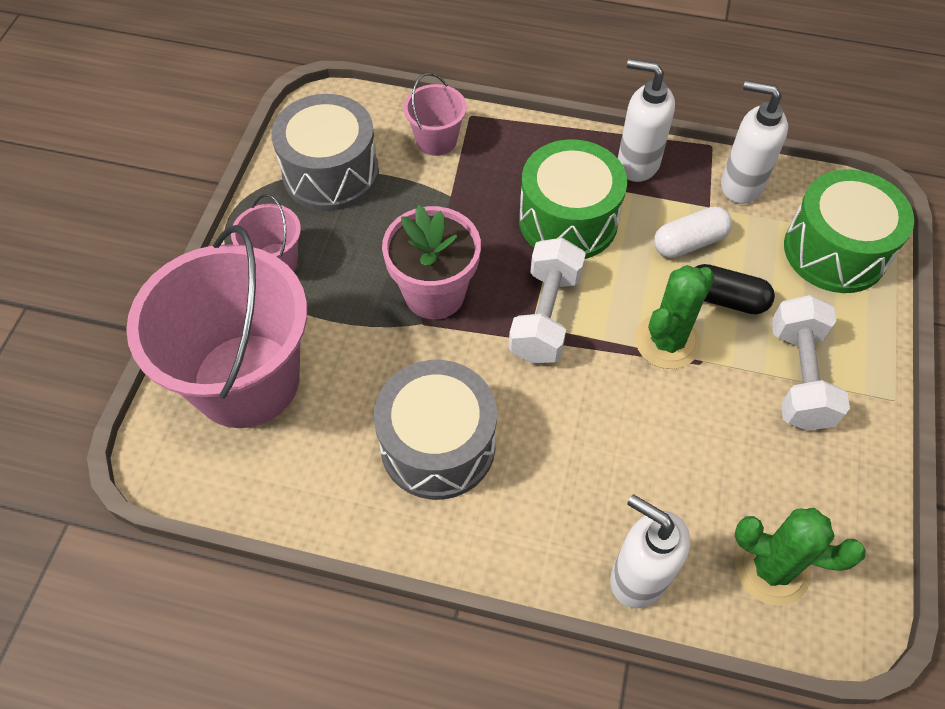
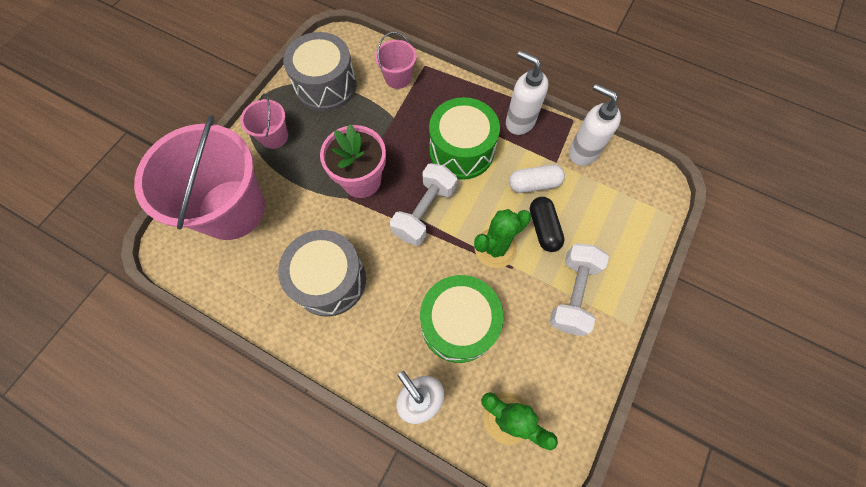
camera: 15 degrees right, 10 degrees up
(725, 299) = (543, 228): black capsule -> black capsule turned 45 degrees clockwise
(835, 251) = (629, 212): green drum -> green drum (458, 324)

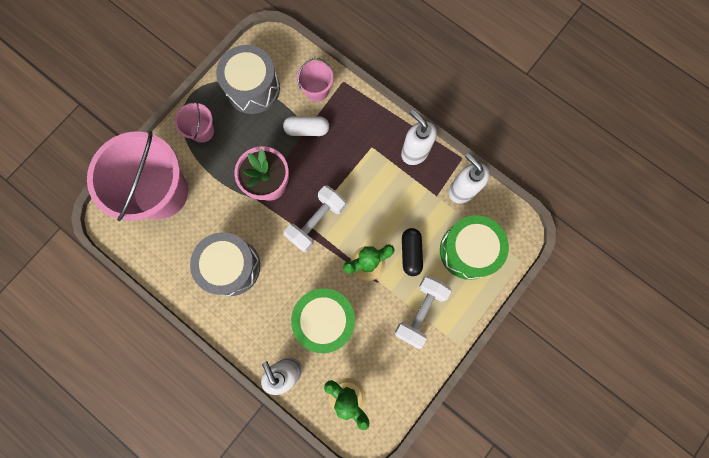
camera: 10 degrees right, 10 degrees up
(461, 150) = (358, 171): green drum -> green drum (468, 250)
(534, 184) = (412, 212): white capsule -> white capsule (307, 129)

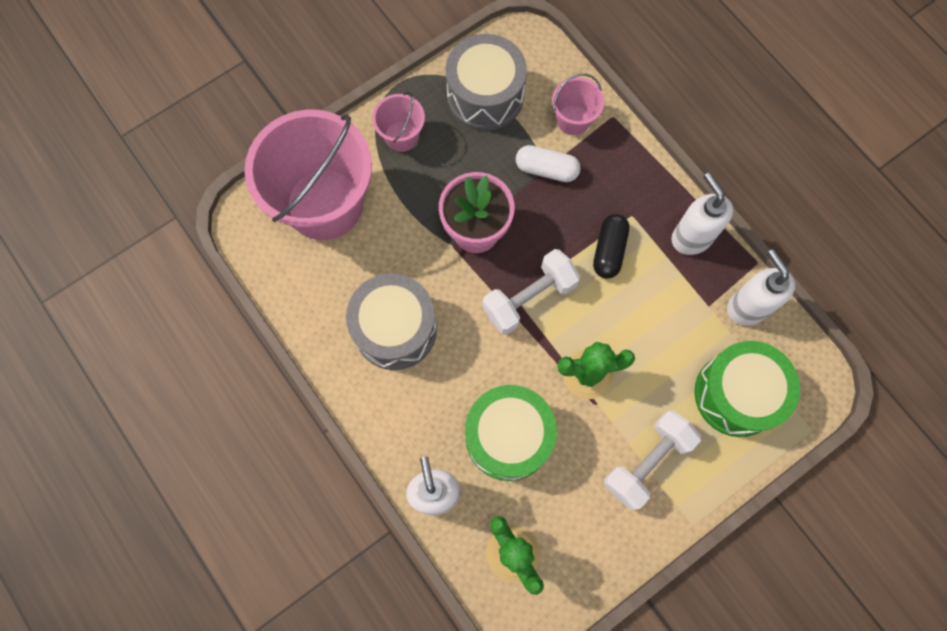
camera: 15 degrees right, 5 degrees down
(411, 253) = (653, 376): black capsule -> black capsule (609, 250)

